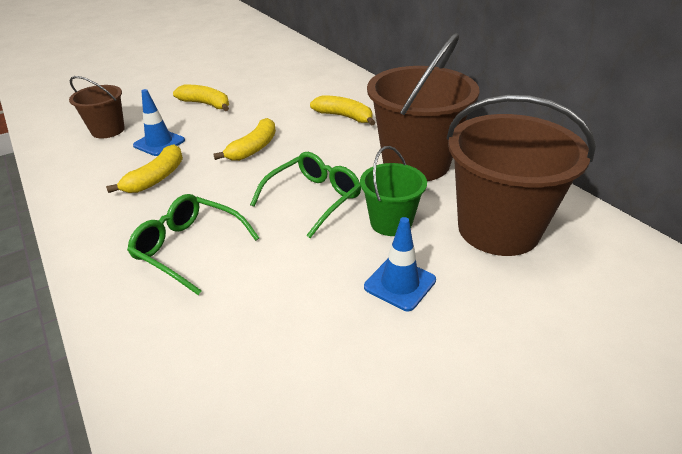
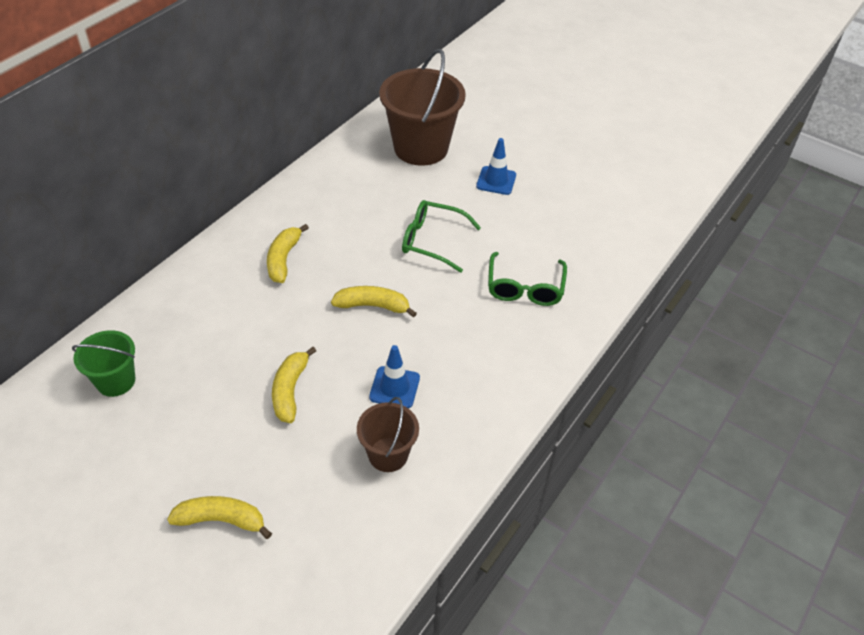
camera: 115 degrees left, 10 degrees up
(156, 178) = (454, 354): yellow banana -> yellow banana (221, 520)
(391, 222) = (440, 195): green bucket -> green bucket (116, 381)
(416, 163) = (354, 196): brown bucket -> none

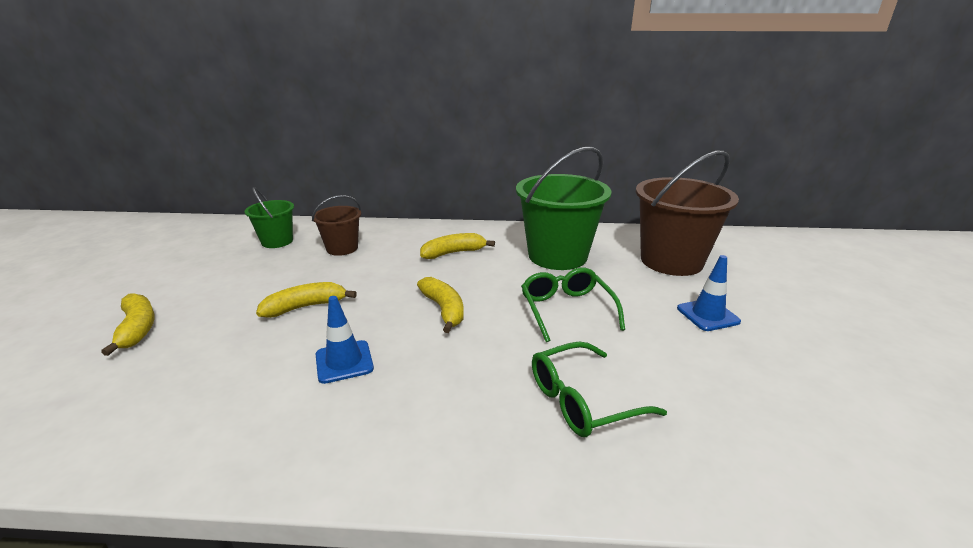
camera: 60 degrees right, 20 degrees down
(353, 201) = (557, 256): none -> green bucket
(388, 454) = (243, 393): brown bucket -> brown bucket (342, 248)

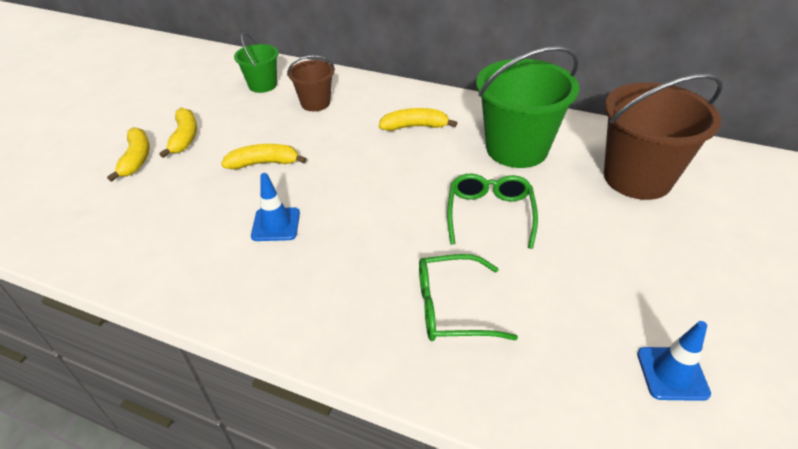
camera: 20 degrees right, 15 degrees up
(444, 309) = (377, 190): yellow banana -> yellow banana (184, 137)
(707, 315) = (630, 251): blue traffic cone -> blue traffic cone (672, 373)

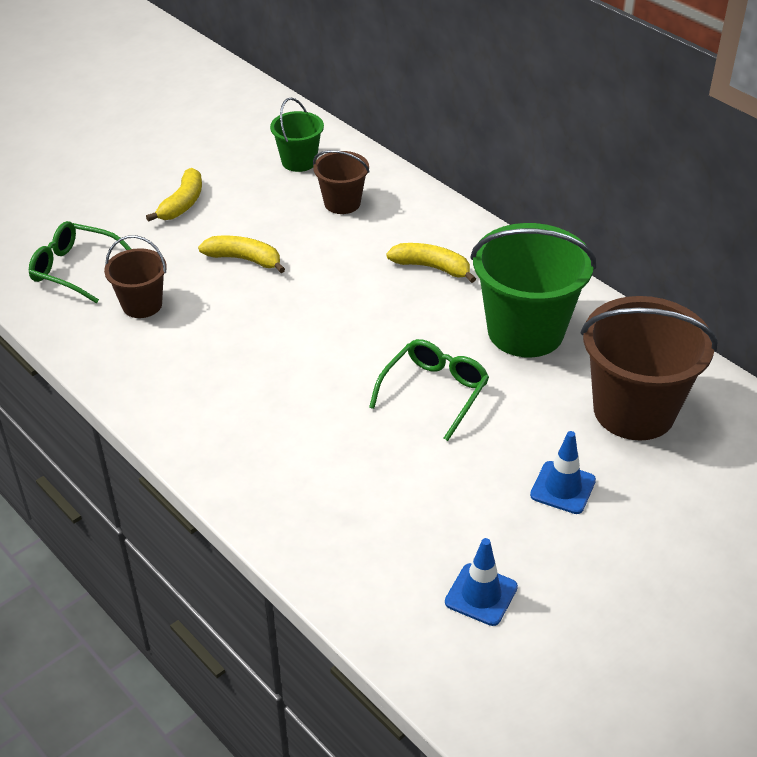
camera: 25 degrees right, 0 degrees up
(136, 159) = (124, 214): yellow banana -> none
(194, 226) = (142, 305): none -> brown bucket
(276, 224) = (217, 329): blue traffic cone -> blue traffic cone (563, 488)
(452, 308) = (326, 465): green glasses -> green glasses (75, 269)

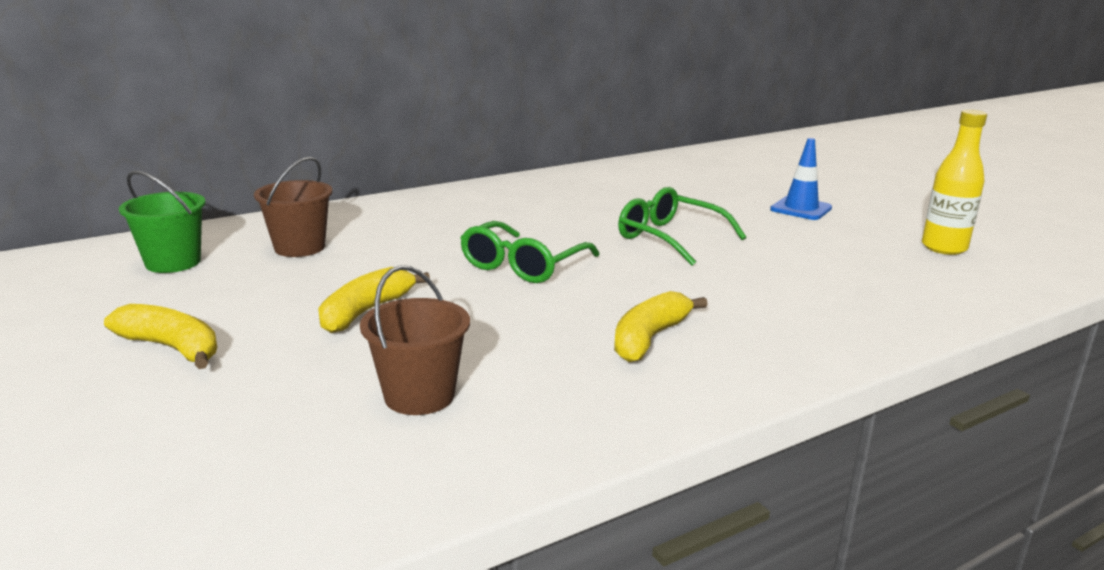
camera: 80 degrees left, 20 degrees down
(75, 269) = (261, 462): green glasses -> green glasses (523, 265)
(432, 267) = (465, 220): yellow banana -> yellow banana (649, 338)
(481, 594) = (944, 248): blue traffic cone -> yellow bottle
(525, 331) = (589, 198): green bucket -> none
(634, 410) = (704, 179): brown bucket -> none

